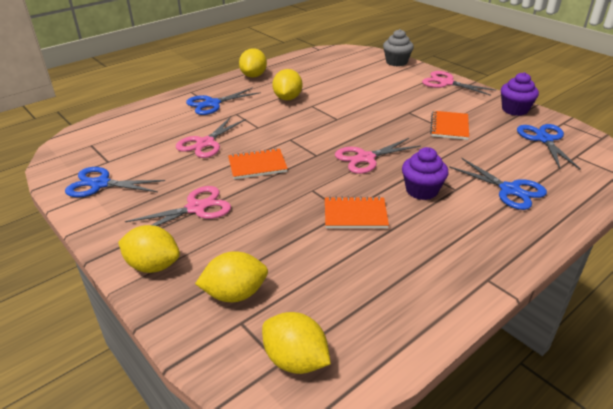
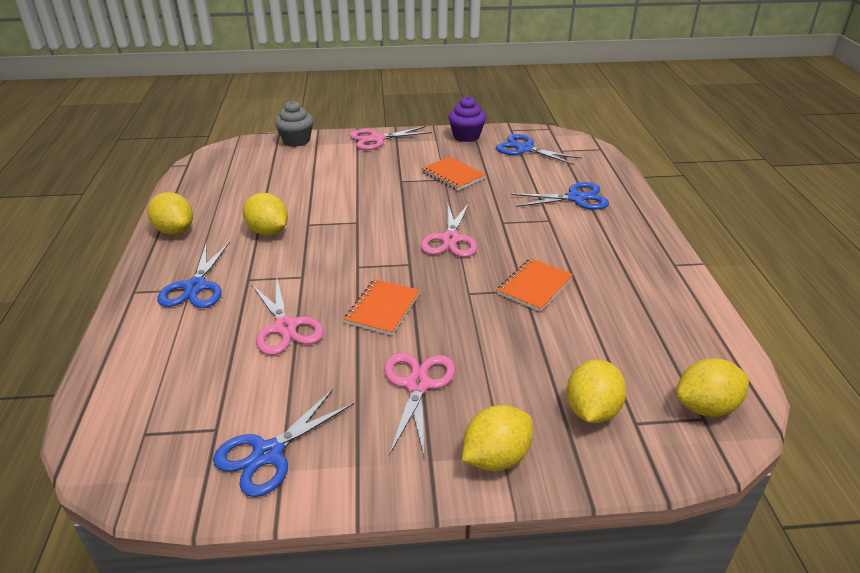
camera: 55 degrees left, 0 degrees up
(421, 190) = (534, 236): purple cupcake -> none

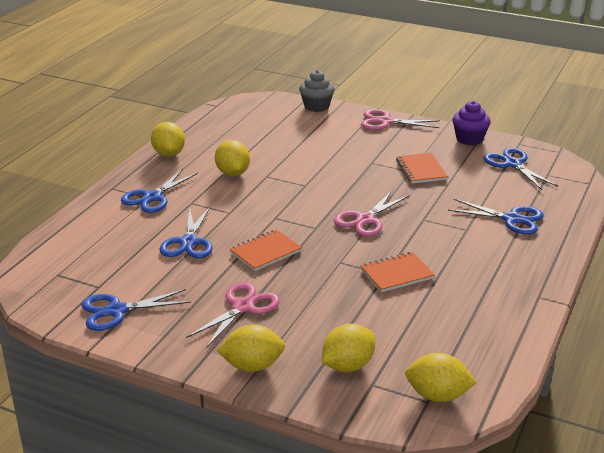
camera: 30 degrees right, 5 degrees down
(285, 327) = (188, 242): pink scissors -> blue scissors

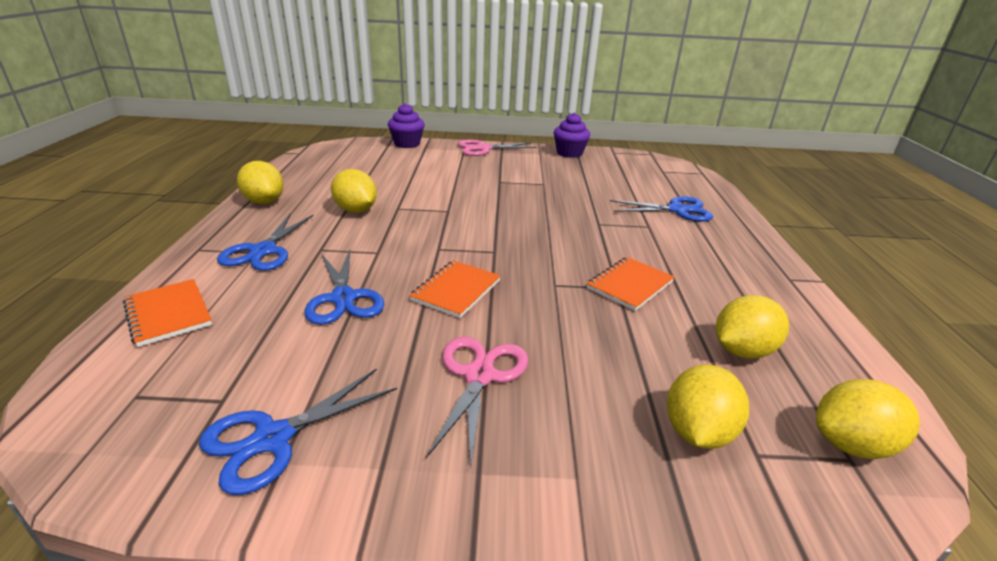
camera: 25 degrees left, 0 degrees up
(252, 366) = (566, 480): yellow lemon -> yellow lemon (742, 351)
(316, 106) = (407, 144): grey cupcake -> purple cupcake
(365, 219) = (542, 233): pink scissors -> none
(421, 170) = (552, 181): orange notebook -> orange notebook (168, 314)
(512, 164) = (626, 167): blue scissors -> none

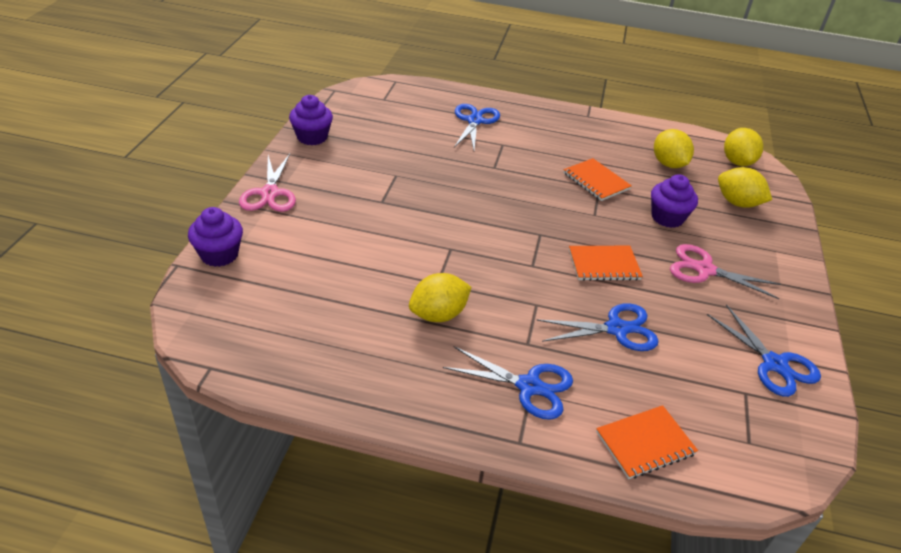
camera: 80 degrees left, 10 degrees up
(264, 201) = (396, 395): yellow lemon -> none
(456, 290) = (604, 265): orange notebook -> orange notebook turned 45 degrees counterclockwise
(590, 344) = (667, 217): none -> purple cupcake

